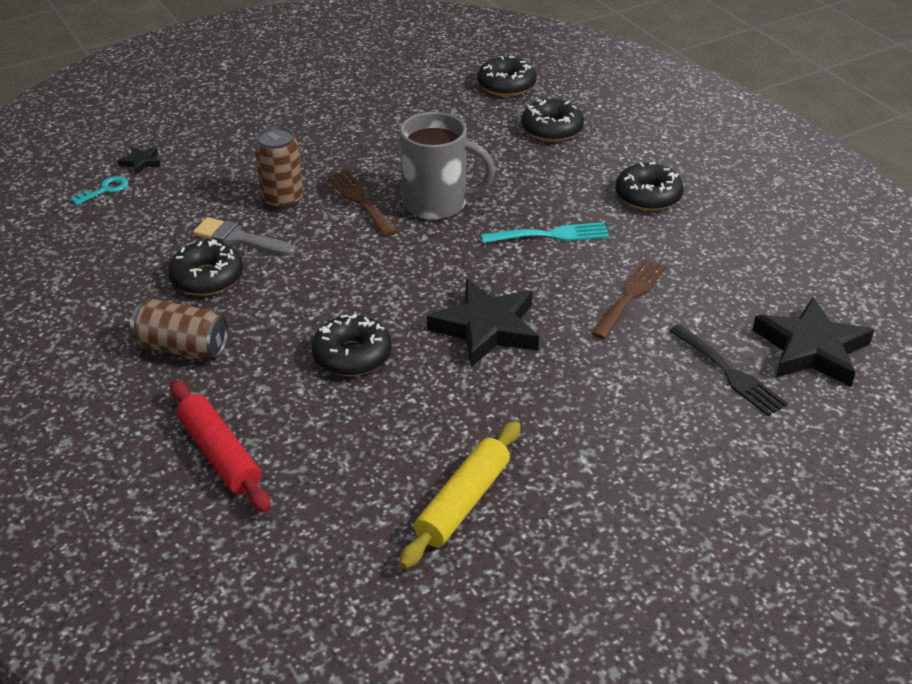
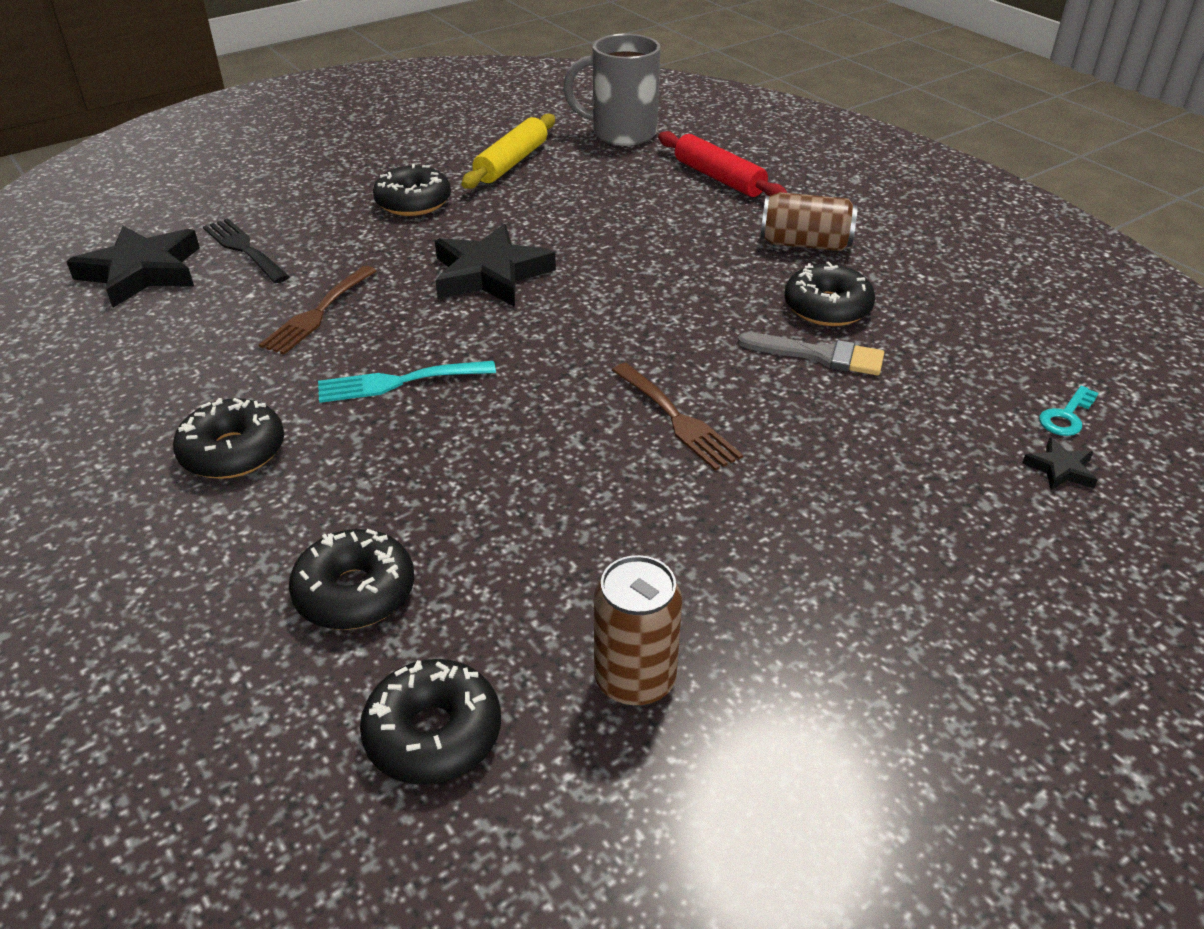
camera: 175 degrees right, 0 degrees up
(282, 200) = (792, 414): brown can -> brown can (635, 680)
(352, 355) = (629, 245): black donut -> black donut (413, 202)
(437, 204) = (560, 420): grey mug -> grey mug (621, 133)

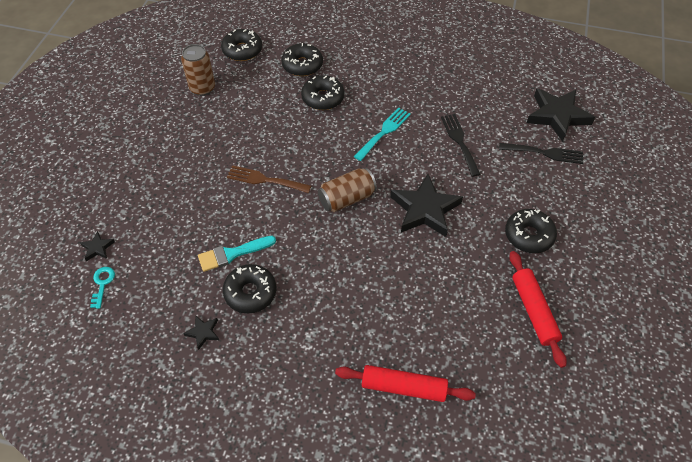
camera: 140 degrees right, 15 degrees up
(233, 452) = (397, 77): black donut -> black donut (323, 98)
(318, 313) = (459, 142): brown fork -> black fork
(511, 162) = (533, 311): yellow rolling pin -> red rolling pin
(621, 133) = (517, 402): grey mug -> none
(805, 244) = (298, 345): brown can -> brown can (347, 198)
(820, 355) = (232, 254): grey brush -> turquoise brush
(925, 302) = (203, 332): none -> black star

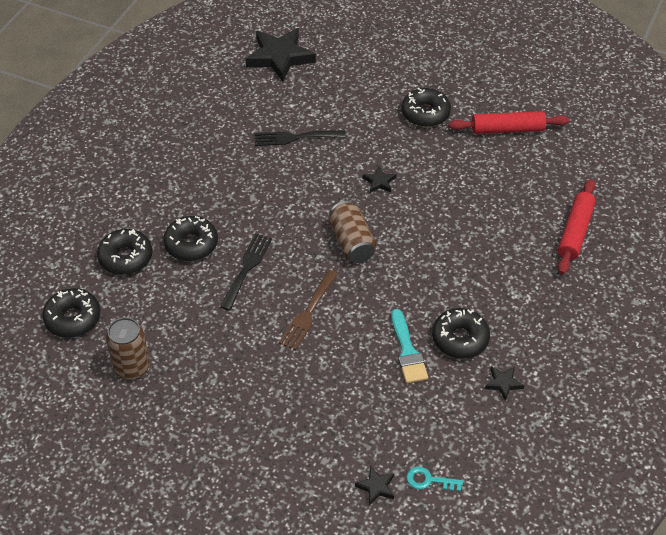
camera: 80 degrees left, 5 degrees down
(384, 132) = (263, 197): turquoise fork -> none
(425, 209) = (379, 182): black star -> black star, size x0.44
(545, 153) = (327, 78): black fork -> black fork (247, 268)

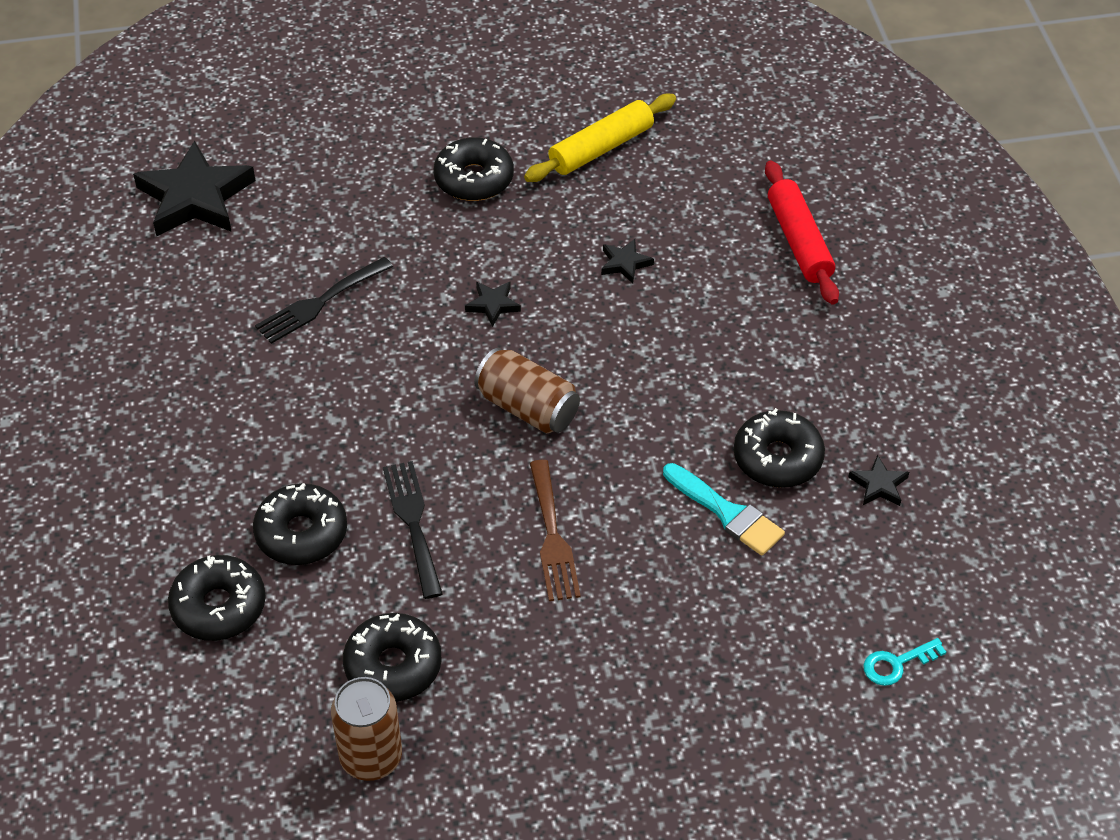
camera: 35 degrees left, 0 degrees up
(73, 318) = (217, 740): black donut -> black donut (393, 666)
(376, 487) = (841, 714): black star -> black star (625, 263)
(507, 129) = (601, 148): red rolling pin -> yellow rolling pin

